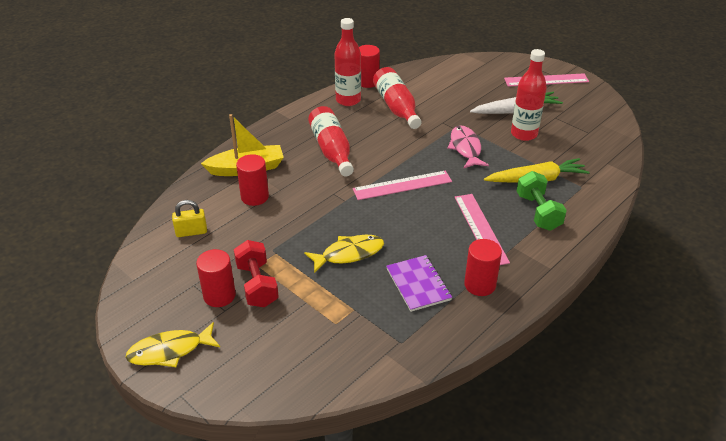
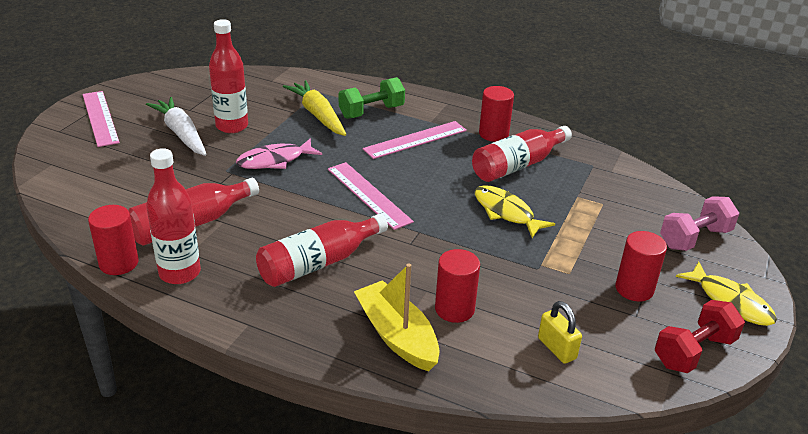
camera: 110 degrees left, 5 degrees down
(256, 369) = (694, 238): none -> pink dumbbell
(257, 285) = (597, 265): red dumbbell -> red dumbbell (694, 351)
(418, 284) = (517, 165): purple notebook -> red bottle

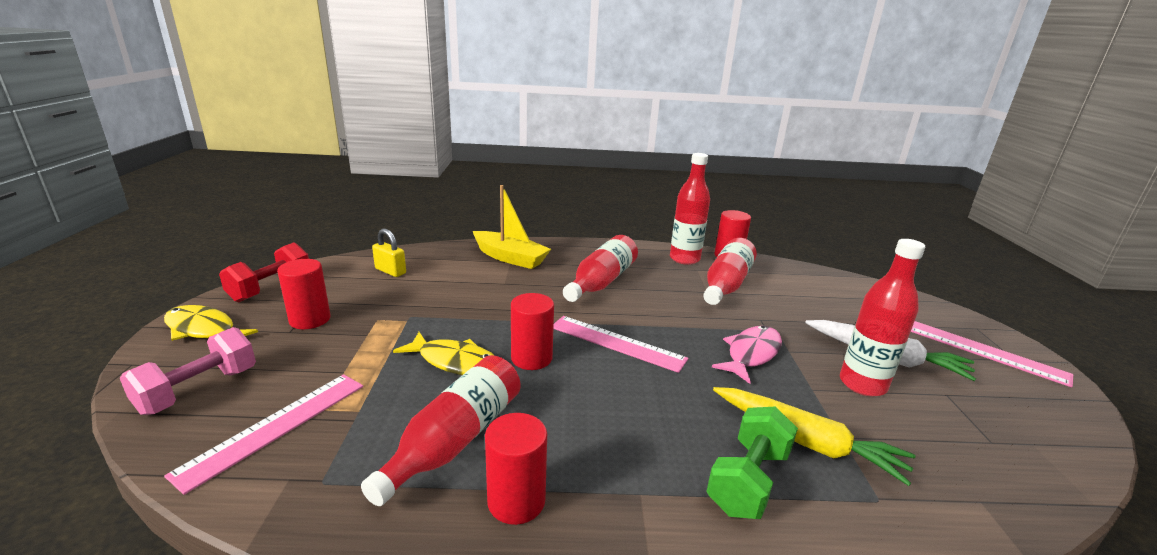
camera: 155 degrees right, 10 degrees down
(415, 140) = (631, 440): pink ruler -> pink ruler (275, 427)
(454, 309) = (476, 277): red cylinder -> red cylinder (531, 358)

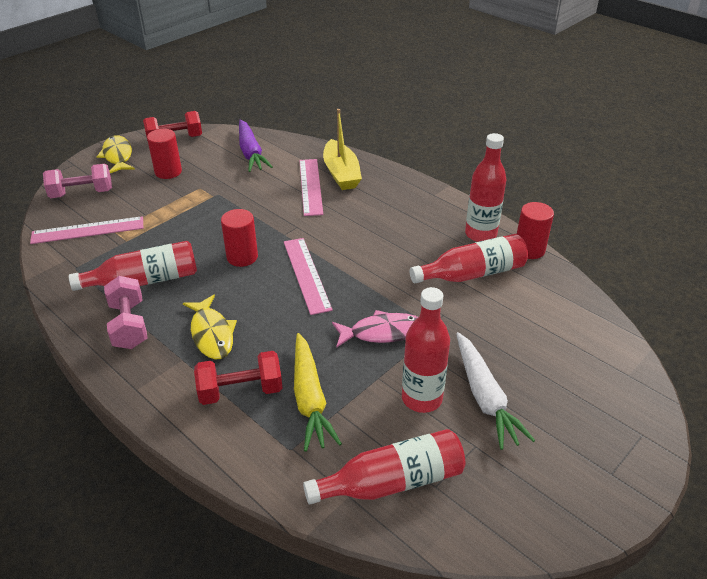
camera: 45 degrees right, 15 degrees up
(390, 271) = (251, 153): yellow padlock -> purple carrot
(455, 362) = (201, 237): yellow fish -> yellow fish (211, 334)
(516, 501) = (129, 325): red cylinder -> pink dumbbell
(601, 282) = (374, 224): red bottle -> red bottle (392, 482)
(748, 480) = (240, 391): green dumbbell -> red dumbbell
(985, 352) = (595, 451): pink ruler -> pink ruler (310, 186)

